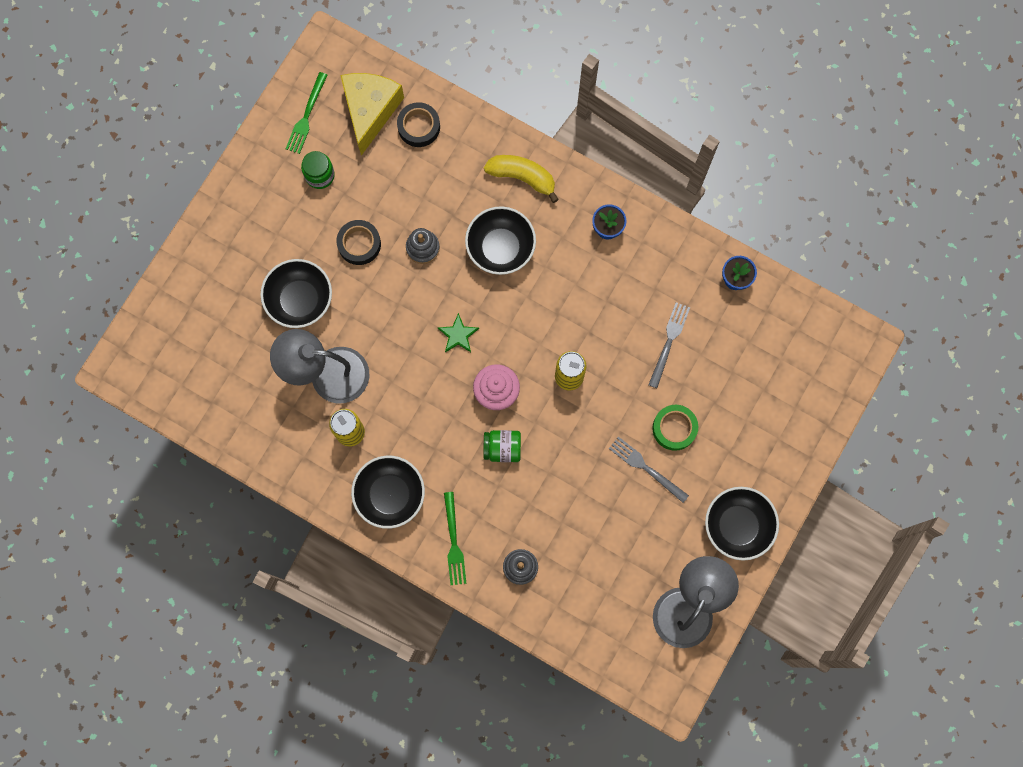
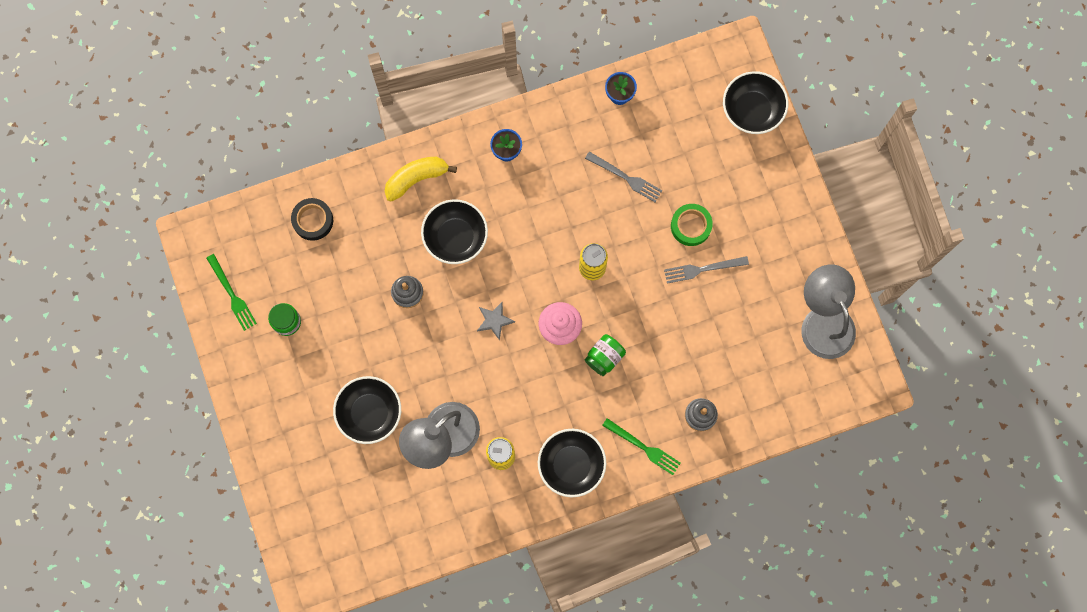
camera: 50 degrees left, 0 degrees up
(359, 244) = (364, 336): black tape -> none
(370, 111) = (269, 245): yellow cheese -> none
(458, 335) = (494, 320): green star -> grey star
(669, 342) = (626, 178): grey fork -> grey fork turned 150 degrees clockwise
(737, 526) = (795, 241): black bowl -> black bowl (752, 110)

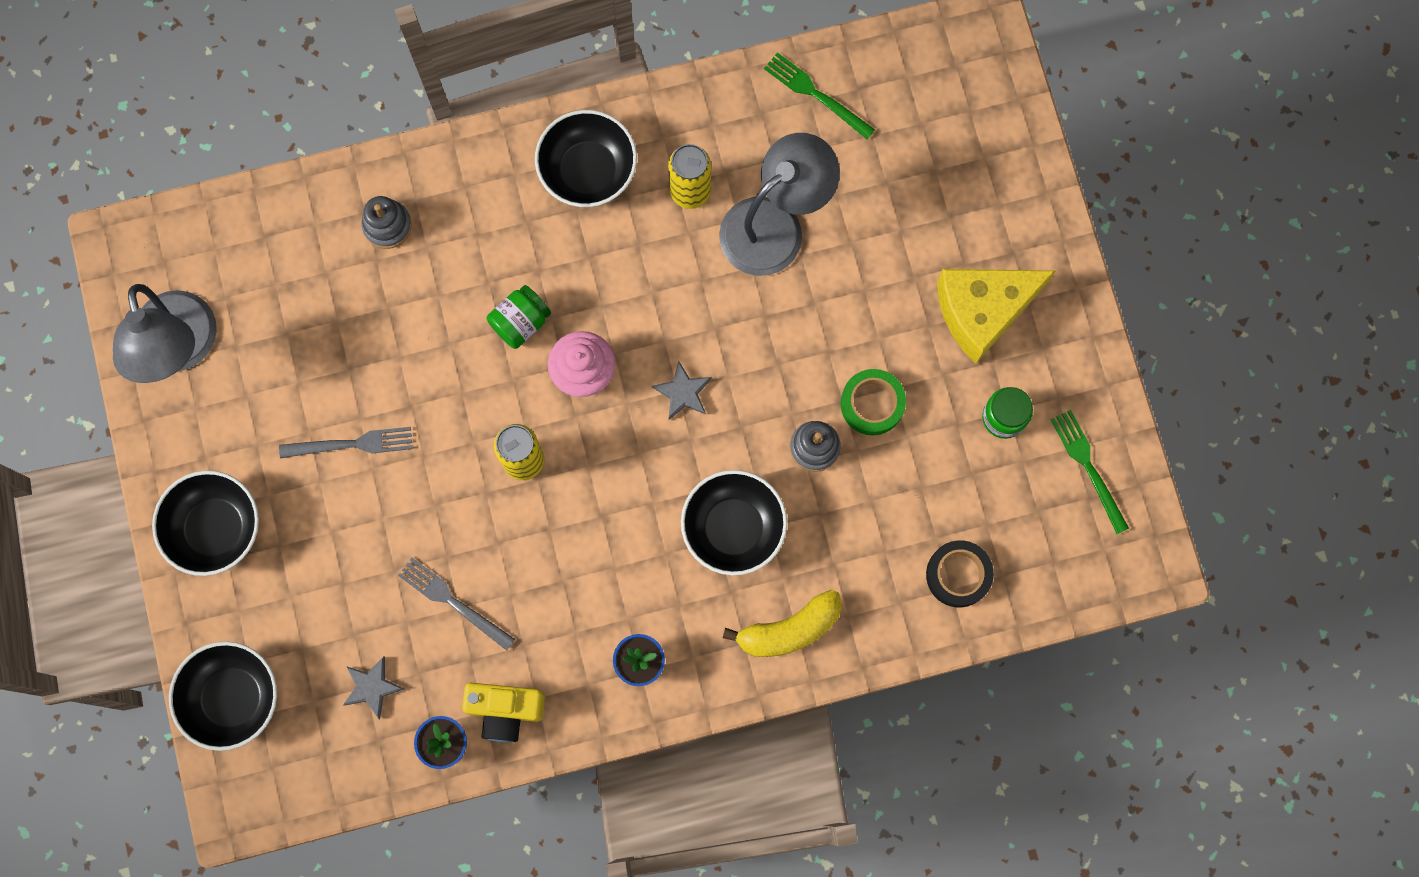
camera: 175 degrees left, 0 degrees up
(302, 391) = (983, 311): none -> yellow cheese
(370, 413) = (882, 270): black bowl -> black bowl (215, 528)
(586, 117) = (505, 710): none -> yellow camera
(643, 447) = (478, 186): green fork -> green fork (816, 94)
(668, 123) = (372, 687): none -> grey star
(691, 226) = (360, 514): green tape -> green tape (872, 404)

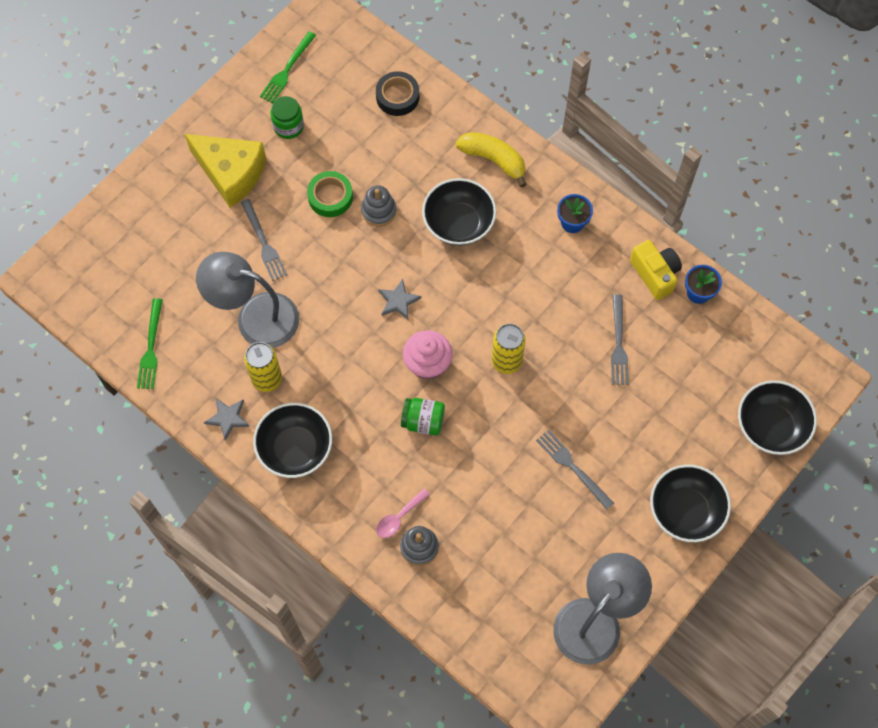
camera: 125 degrees left, 10 degrees down
(372, 687) = (701, 353): grey star -> grey star (228, 418)
(434, 226) = (399, 517): none -> pink spoon
(863, 291) = (263, 243): none -> grey fork

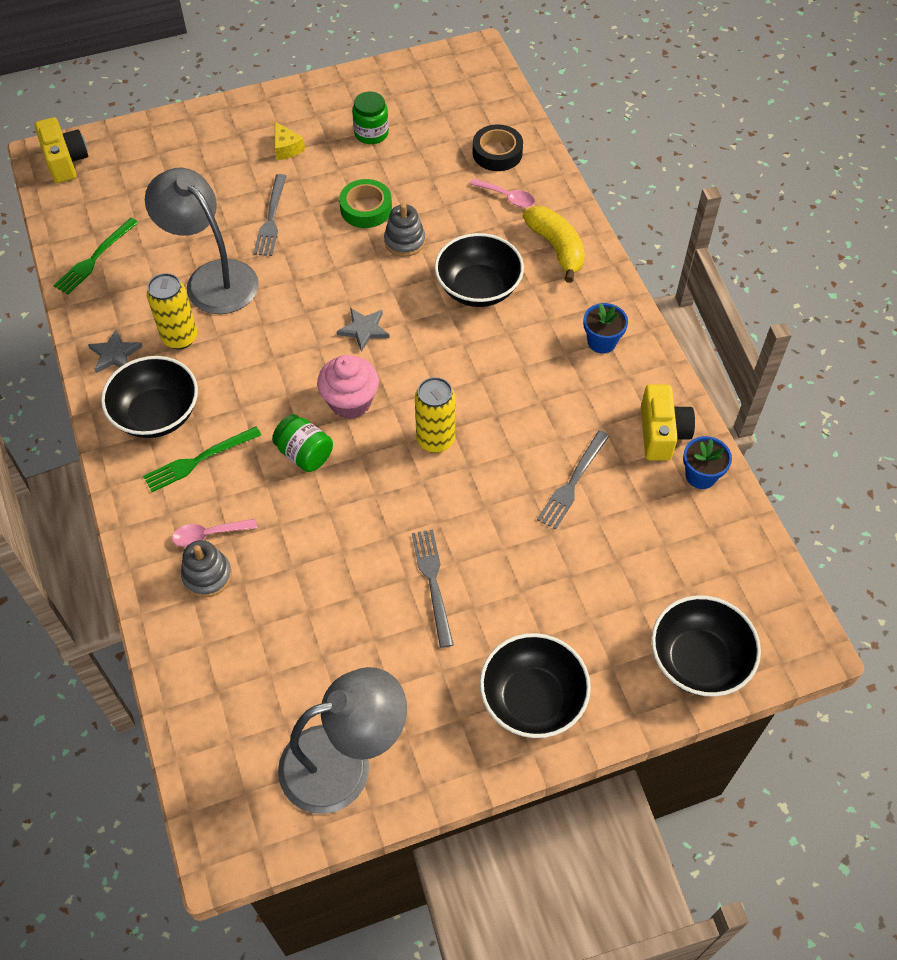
camera: 30 degrees right, 10 degrees down
(60, 275) = (65, 161): none -> yellow camera
(231, 173) = (286, 148): yellow cheese -> yellow cheese, size x0.43
(287, 70) = (406, 87): green fork -> green fork (198, 460)
(430, 133) = (507, 197): none -> pink spoon

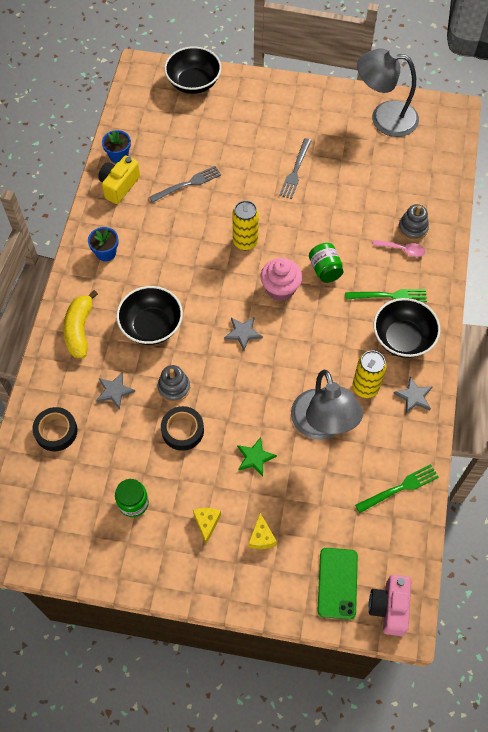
camera: 150 degrees left, 5 degrees up
(65, 161) = (389, 607): yellow camera -> pink camera
(127, 158) = (337, 583): none -> green phone
(224, 160) = (261, 537): none -> yellow cheese
(271, 218) = (255, 457): grey fork -> green star
(366, 208) = (182, 430): green tape -> black tape
(467, 210) = (114, 391): none -> grey star
(507, 197) = (79, 388): pink spoon -> none
(532, 699) = (281, 102): black bowl -> none

